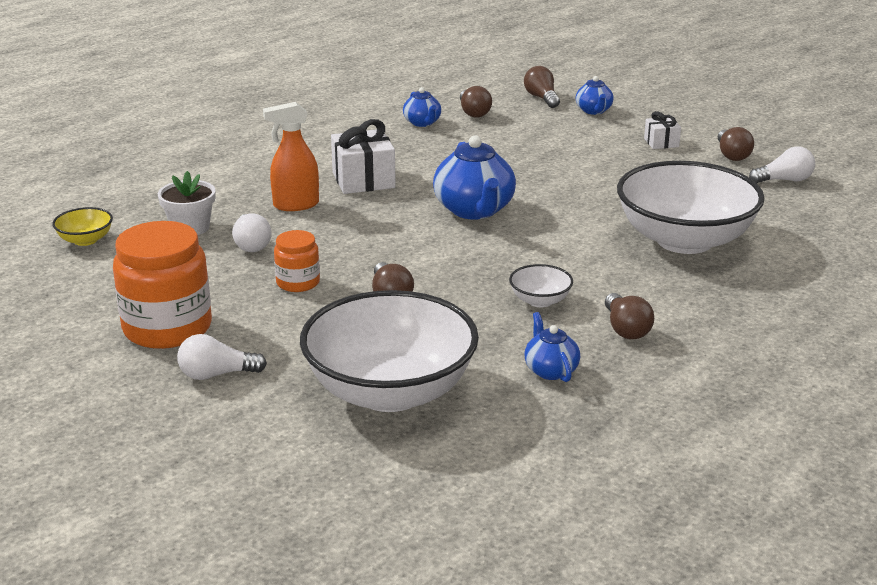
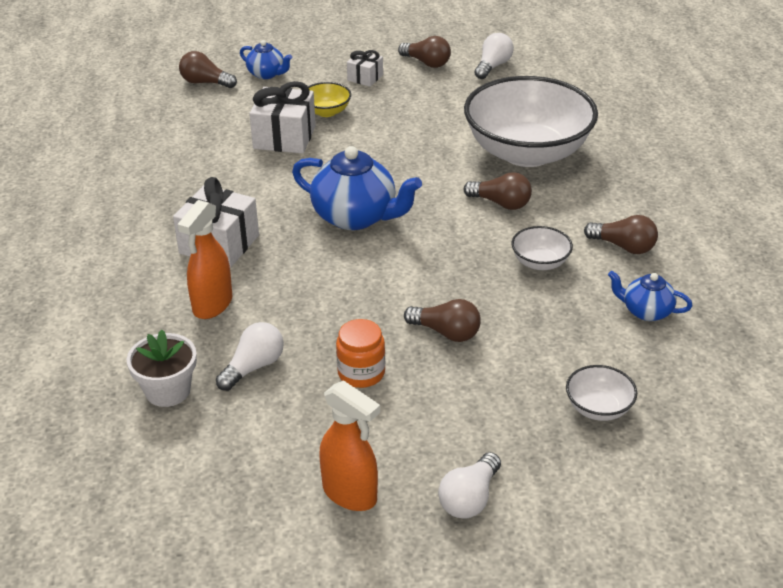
camera: 50 degrees left, 10 degrees up
(85, 240) = (96, 475): yellow bowl -> yellow bowl (326, 111)
(167, 328) = (350, 494): orange jar -> orange spray bottle
(251, 244) = (253, 367): white light bulb -> white light bulb turned 75 degrees counterclockwise
(390, 392) = (598, 408): white bowl -> white bowl, size x0.41
(422, 123) = (156, 160): blue teapot -> none
(473, 112) = (178, 126): brown light bulb -> brown light bulb (501, 203)
(526, 148) = (284, 137): none -> white gift

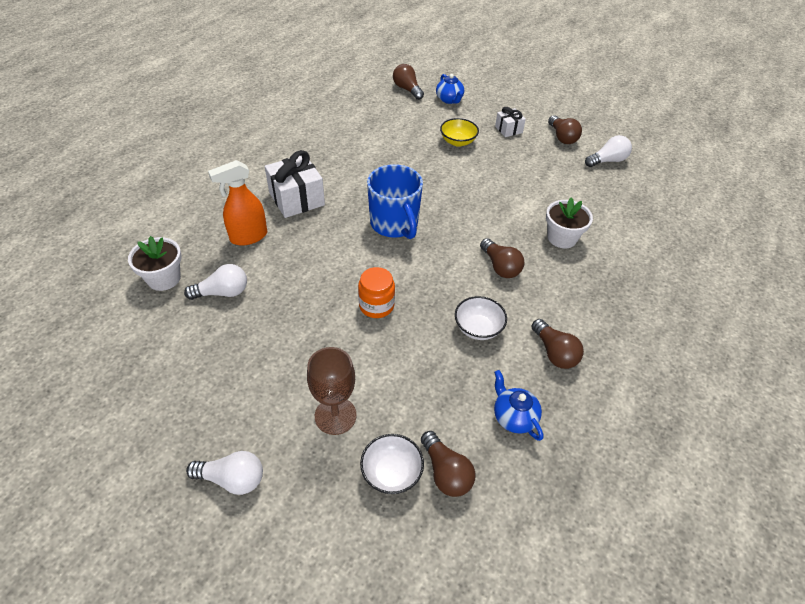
camera: 35 degrees right, 10 degrees up
(284, 137) = (413, 147): white gift -> none
(350, 494) = (172, 420): orange spray bottle -> none
(356, 217) = (394, 224): blue teapot -> blue mug
(361, 373) = (274, 337): orange jar -> orange jar (376, 305)
(446, 332) = (357, 342): brown light bulb -> brown light bulb (446, 472)
(470, 498) = (232, 479): white light bulb -> white light bulb turned 150 degrees counterclockwise
(499, 398) = (335, 416): none -> brown goblet
(527, 152) = (562, 238): white bowl -> white flower pot

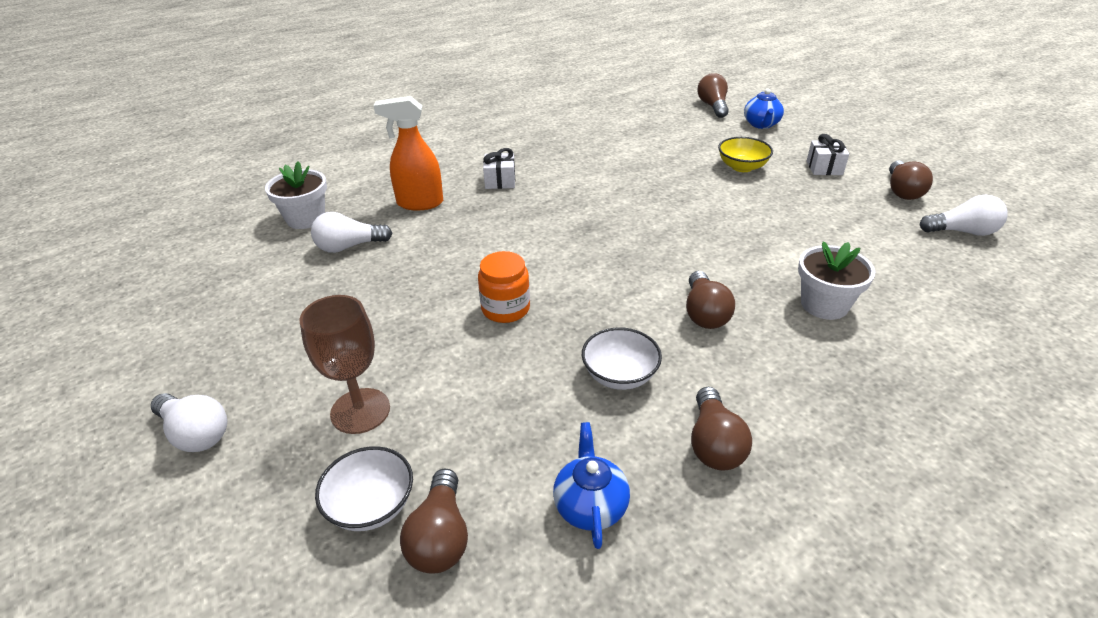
camera: 30 degrees right, 10 degrees down
(222, 292) = (349, 246): white light bulb -> white light bulb turned 150 degrees clockwise
(297, 199) = (500, 181): white gift -> white gift, size x0.55
(394, 224) = (595, 231): blue mug -> none

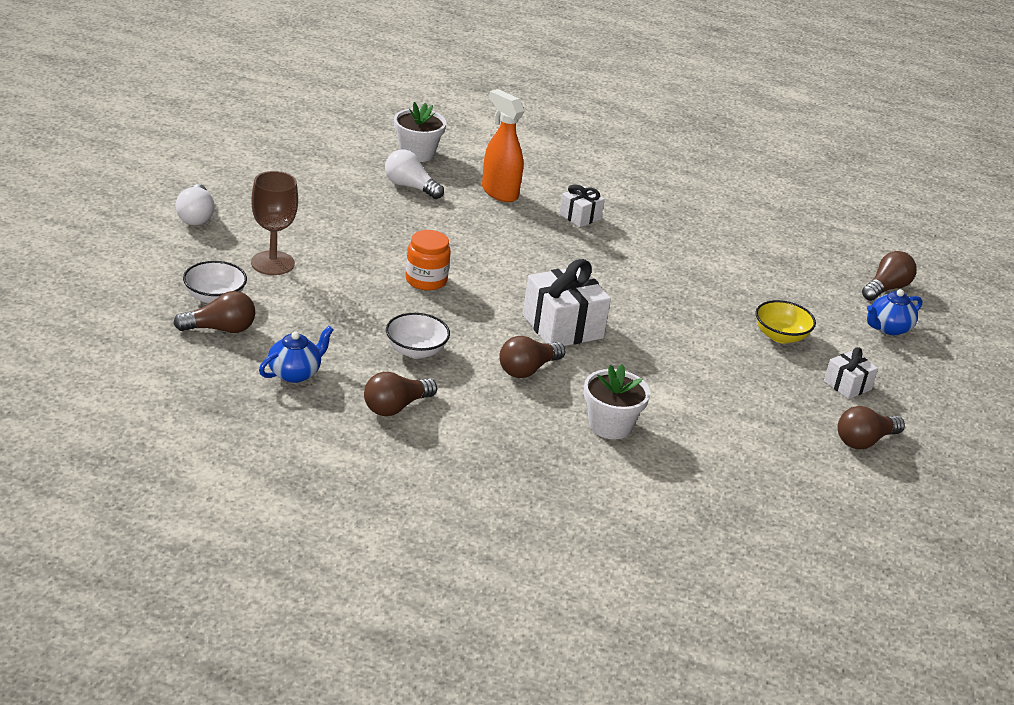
camera: 45 degrees right, 5 degrees down
(440, 537) = (220, 329): brown light bulb -> brown light bulb turned 150 degrees counterclockwise
(651, 261) = (562, 327): none -> white gift
(962, 232) = (830, 487): white light bulb -> none

